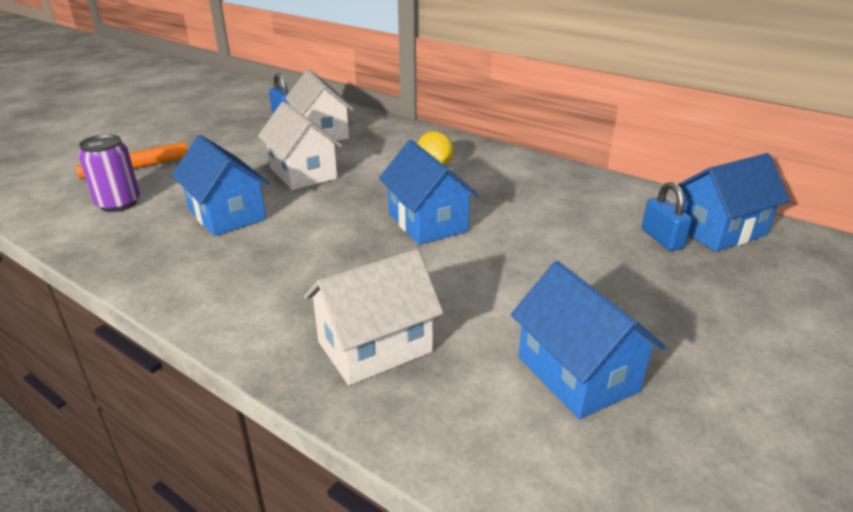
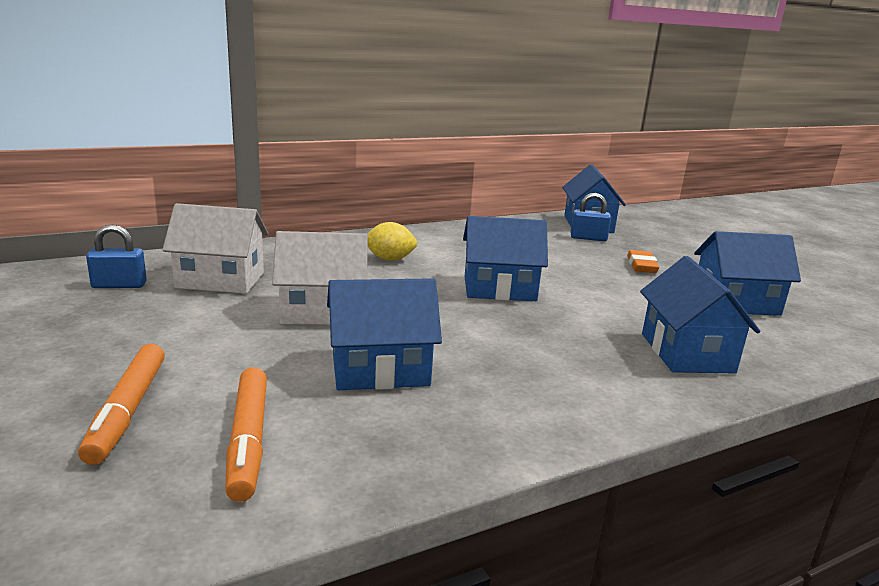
camera: 65 degrees left, 10 degrees down
(118, 203) = (248, 440): purple can -> orange marker
(374, 347) = (686, 353): white house -> blue house
(617, 287) = (641, 265): none -> orange eraser

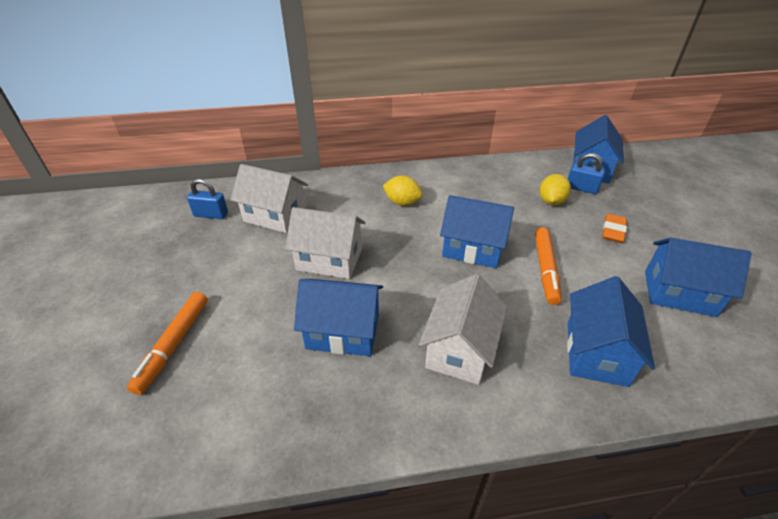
camera: 20 degrees right, 20 degrees up
(248, 440) = (231, 389): orange marker -> orange marker (545, 269)
(537, 367) = (460, 349): none -> white house
(563, 249) = (551, 201): none -> yellow lemon

